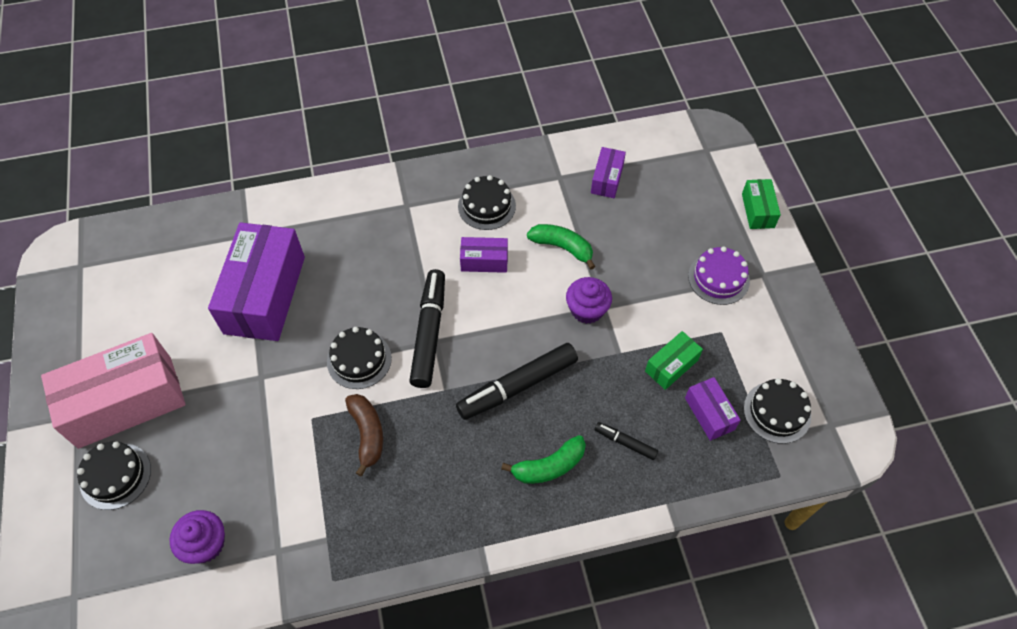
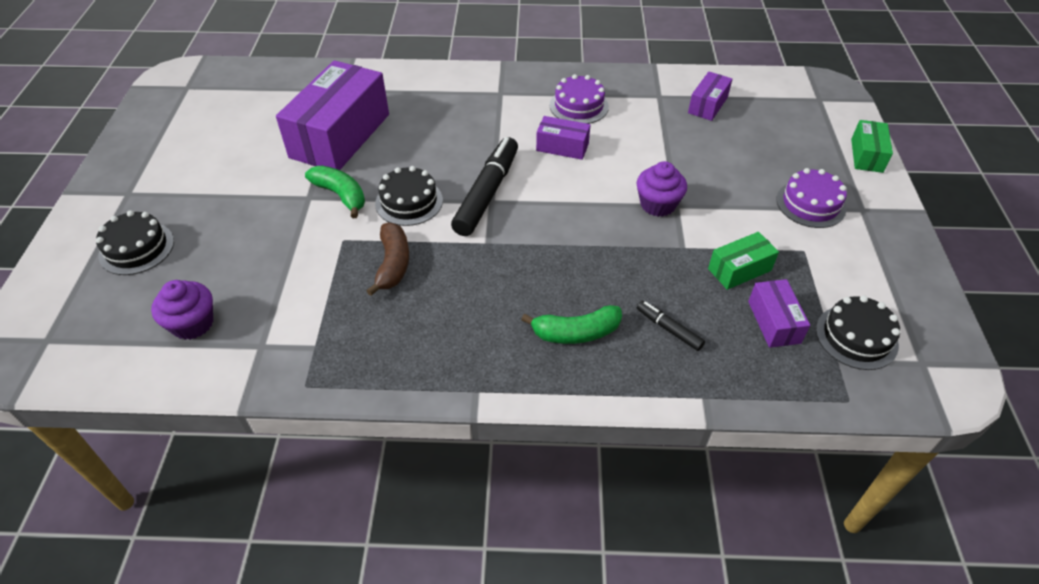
camera: 15 degrees right, 10 degrees down
(125, 402) = (175, 192): pink box -> none
(486, 206) = (579, 106): black cake -> purple cake
(517, 386) = (563, 254): black marker -> none
(562, 247) = (646, 150): green banana -> green banana (341, 195)

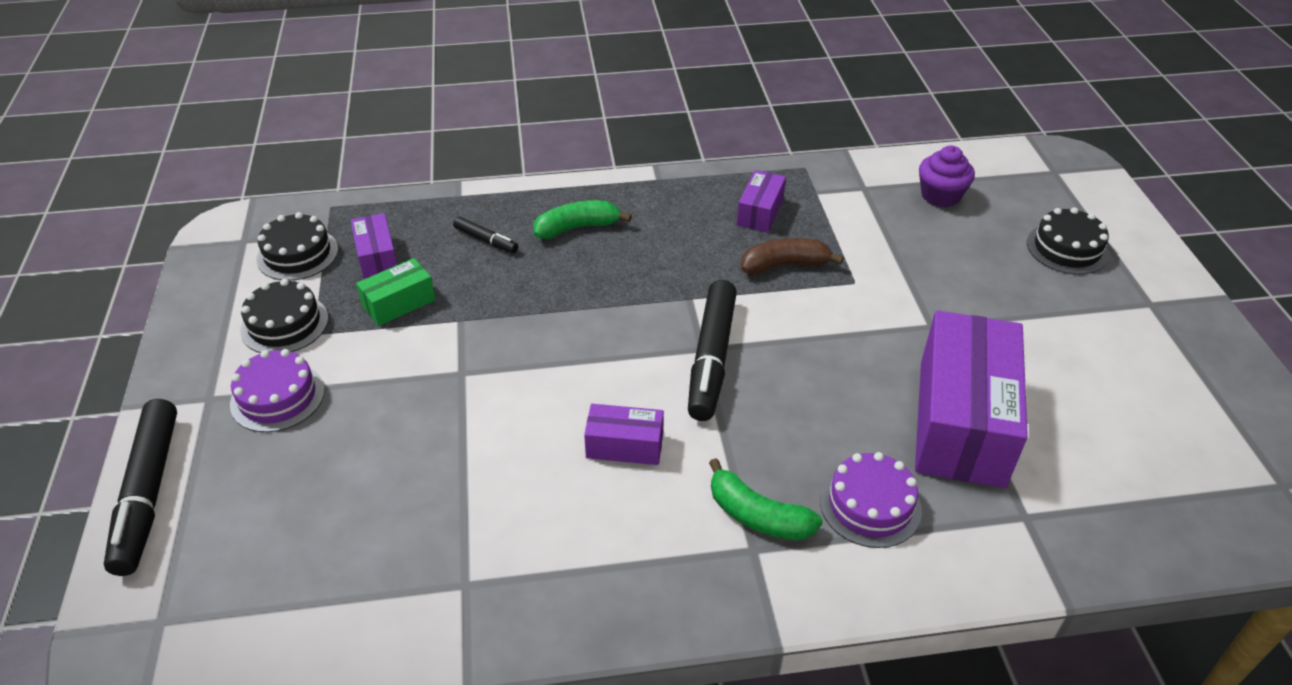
camera: 170 degrees right, 5 degrees down
(341, 195) = (894, 333): green banana -> green banana (757, 516)
(393, 264) = (784, 265): brown banana -> brown banana turned 90 degrees clockwise
(409, 202) = (805, 335): black cake -> black cake (284, 324)
(579, 106) = (610, 536): purple cake -> purple cake (870, 505)
(657, 204) = (486, 370): purple cupcake -> none
(707, 105) = (379, 572): purple box -> purple box (760, 212)
(866, 155) = (148, 493): green box -> black marker

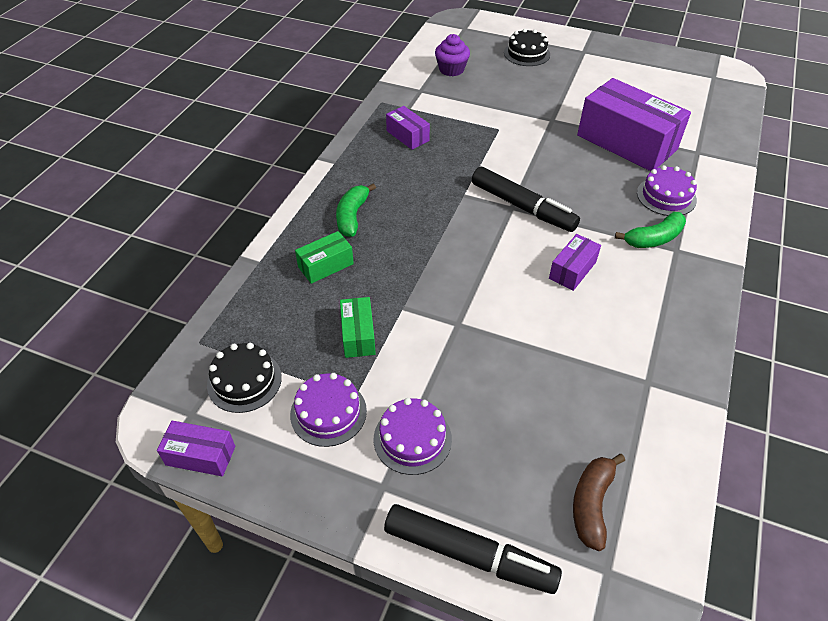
camera: 60 degrees left, 5 degrees up
(284, 324) = (328, 412): black cake -> purple cake
(377, 257) = (293, 332): purple box -> purple box (200, 455)
(486, 240) = (325, 265): black marker -> green box
(784, 265) = (463, 147): brown banana -> brown banana (591, 504)

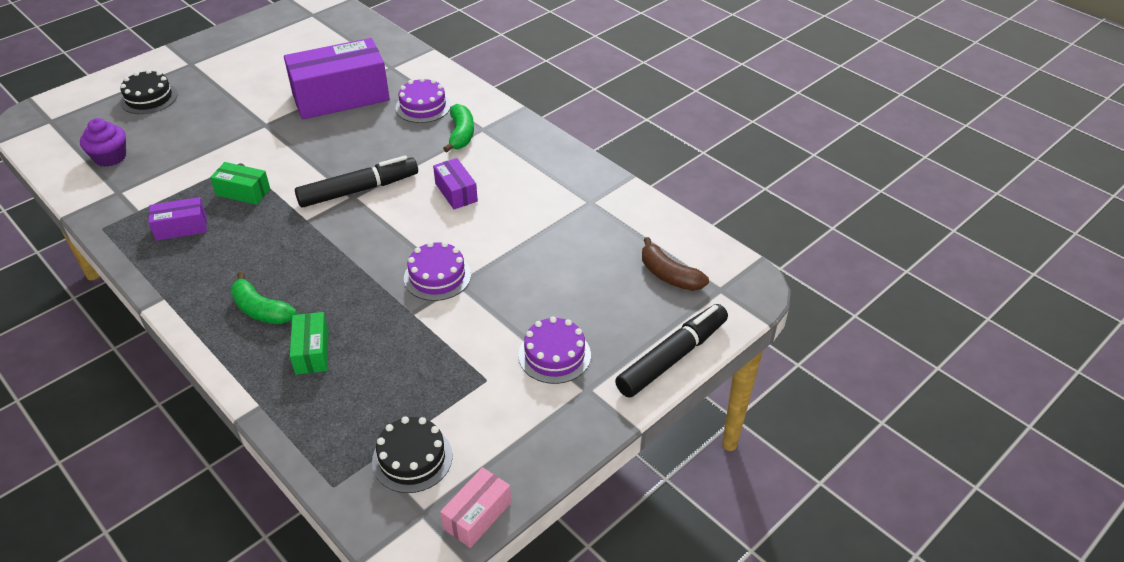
camera: 65 degrees left, 5 degrees down
(200, 455) = (477, 515): purple box -> pink box
(328, 412) = (492, 403): purple cake -> purple cake (437, 276)
(358, 335) = (420, 355): green box -> green box (243, 192)

